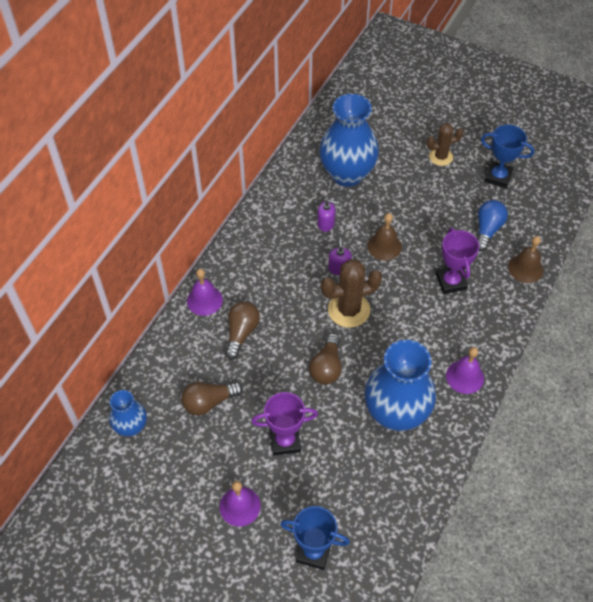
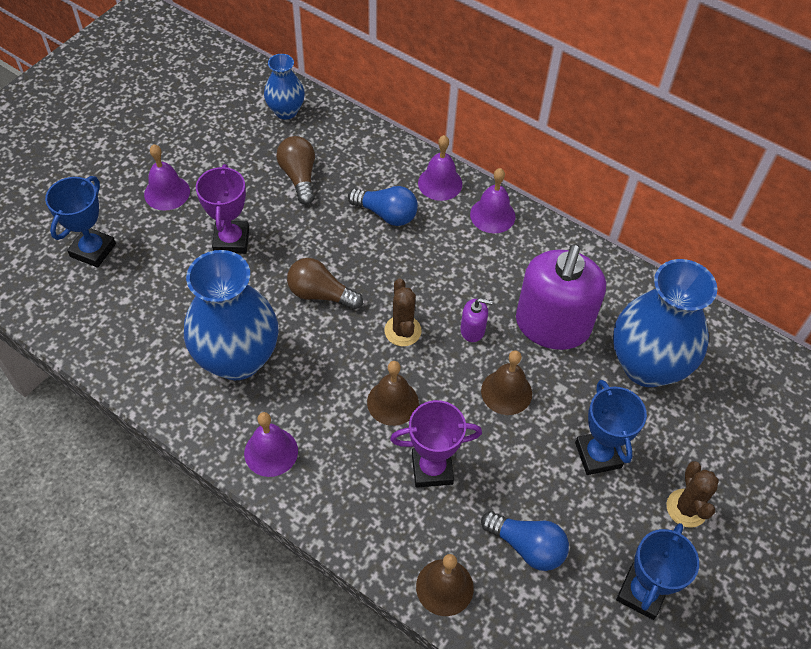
camera: 95 degrees right, 0 degrees up
(233, 263) = (492, 215): none -> purple bell
(241, 333) = (386, 214): brown light bulb -> blue light bulb
(326, 223) = (552, 325): purple soap dispenser -> purple soap dispenser, size x2.47
(349, 310) = (402, 331): brown cactus -> brown cactus, size x0.64
(408, 309) = (392, 402): none -> brown bell
(417, 198) = (598, 455): none -> blue trophy

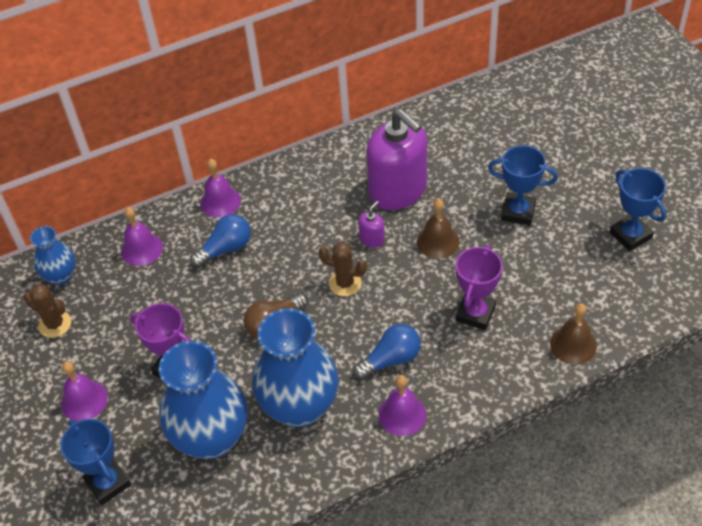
camera: 55 degrees left, 5 degrees down
(299, 177) = (142, 294): brown light bulb -> none
(392, 402) = (405, 315): brown bell -> none
(492, 215) = (275, 182): purple bell -> purple bell (142, 249)
(527, 546) = (566, 283): blue light bulb -> blue light bulb (390, 360)
(647, 365) = (464, 153): blue vase -> blue vase (211, 438)
(686, 508) = (583, 183): brown cactus -> brown cactus (55, 324)

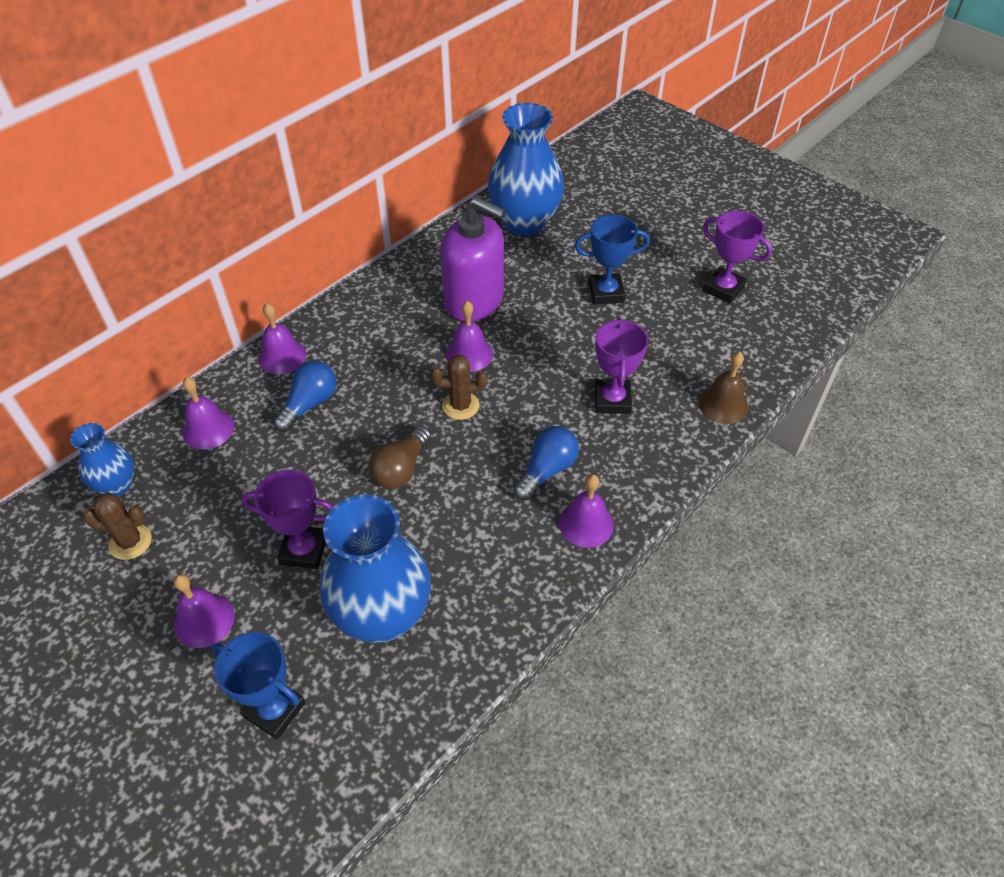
camera: 25 degrees left, 0 degrees up
(300, 407) = (470, 549): blue vase -> blue vase (524, 222)
(372, 239) = (469, 354): purple soap dispenser -> purple bell
(438, 241) = (539, 340): brown bell -> none
(630, 235) = (723, 289): blue trophy -> purple trophy

